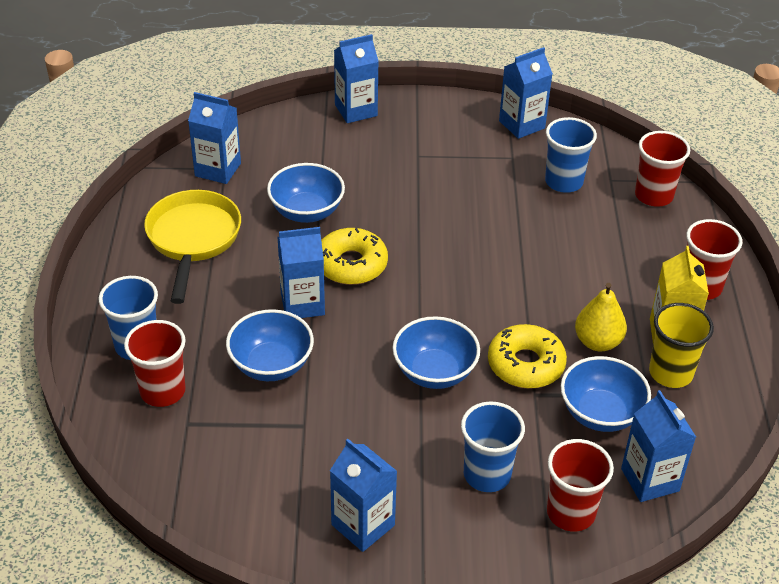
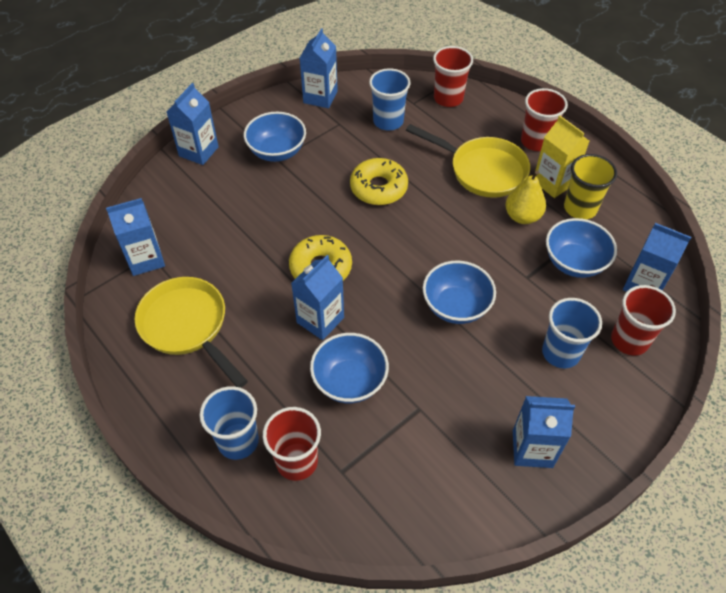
camera: 40 degrees left, 10 degrees up
(306, 212) = (247, 249): blue bowl -> blue bowl (277, 151)
(525, 364) = (501, 261): yellow donut -> yellow donut (378, 188)
(607, 278) = (482, 170): none -> yellow pan

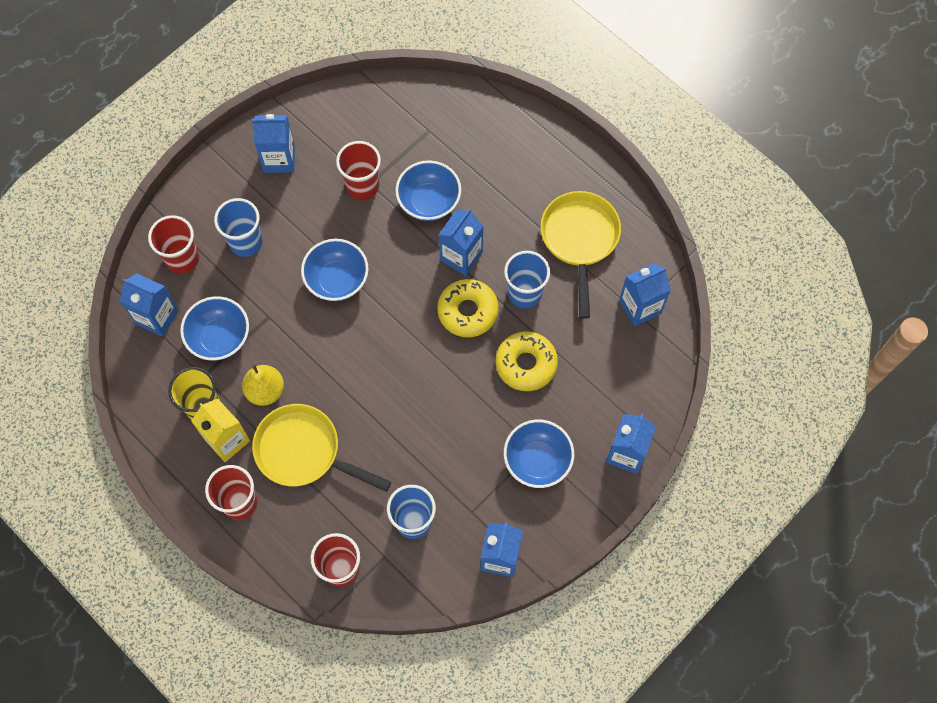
camera: 175 degrees right, 15 degrees up
(187, 327) = (579, 240): yellow pan -> yellow pan turned 135 degrees counterclockwise
(238, 441) = (512, 147): blue cup -> blue cup (524, 293)
(297, 461) = (464, 135): red cup -> red cup (362, 186)
(378, 188) = (418, 417): yellow donut -> yellow donut (526, 364)

